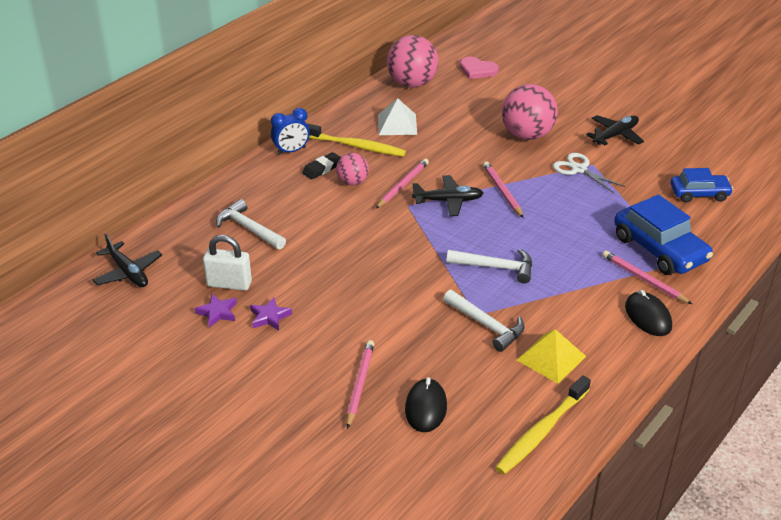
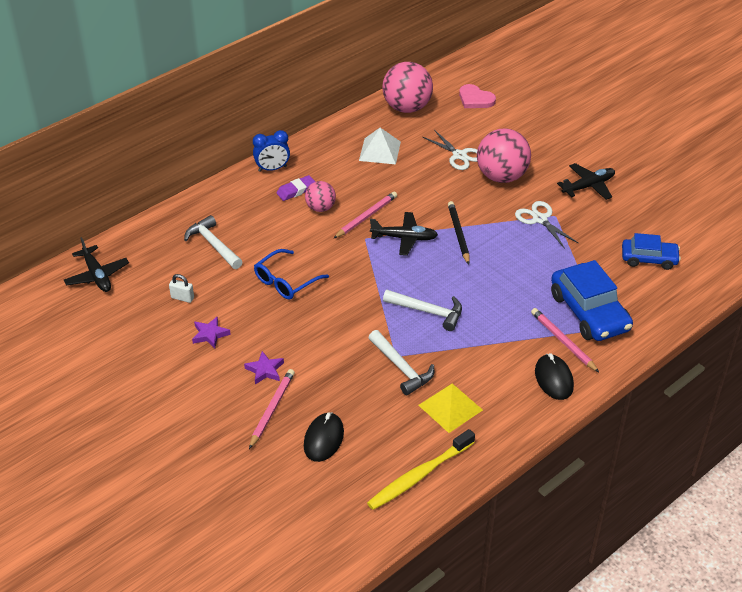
camera: 10 degrees right, 5 degrees up
(217, 312) = (165, 324): purple star -> purple star (265, 370)
(229, 284) = (182, 298): white padlock -> white padlock, size x0.57
(322, 168) = (296, 190): black eraser -> purple eraser
(337, 255) = (286, 281): none -> blue glasses
(355, 146) = (333, 170): yellow toothbrush -> none
(479, 120) = (459, 155): none -> white scissors
(502, 191) = (458, 234): pink pencil -> black pencil

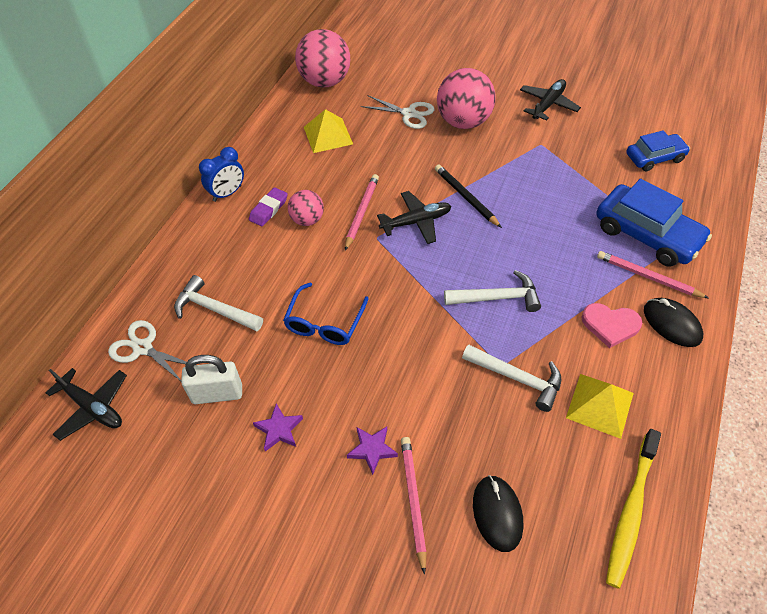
camera: 25 degrees left, 10 degrees up
(182, 298) = (217, 394): white padlock -> white padlock, size x1.74
(380, 151) = (328, 135): white pyramid -> yellow pyramid
(475, 99) = (384, 52): pink heart -> pink heart (610, 325)
(540, 219) = (530, 153): white scissors -> white scissors (143, 348)

